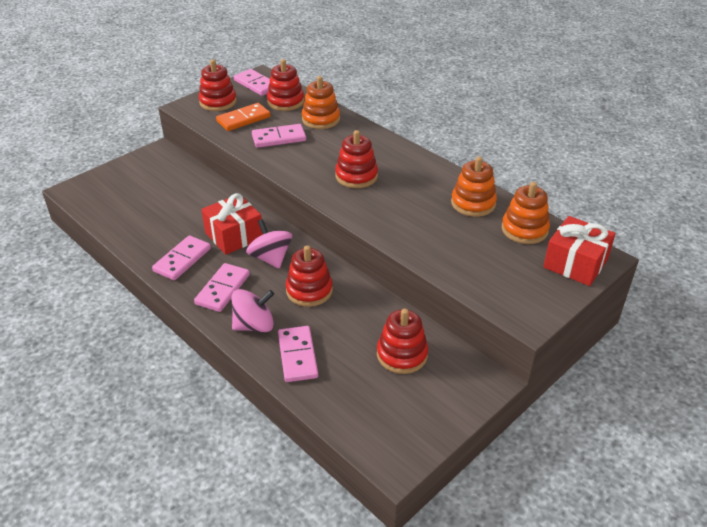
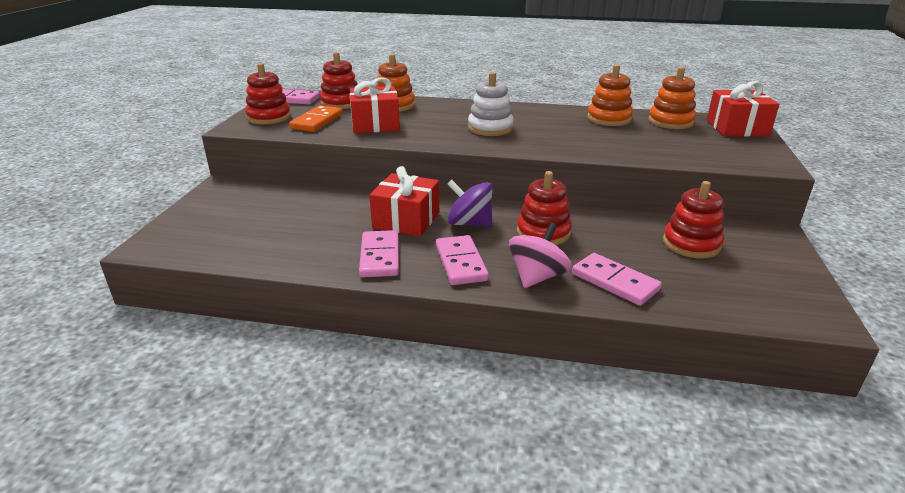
camera: 35 degrees left, 10 degrees down
(270, 258) = (469, 223): pink spinning top -> purple spinning top
(279, 138) = (375, 124): pink domino -> red gift
(356, 176) = (490, 128): red stacking toy -> white stacking toy

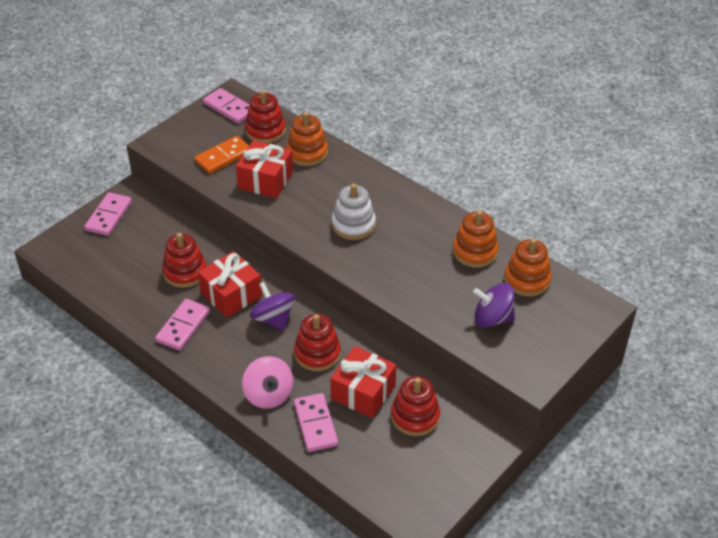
camera: 30 degrees right, 15 degrees up
(269, 117) = (191, 135): red stacking toy -> red stacking toy (185, 272)
(460, 263) = (230, 357): pink domino -> pink domino (108, 216)
(537, 277) = (268, 395): pink spinning top -> pink spinning top turned 90 degrees clockwise
(684, 144) = (492, 318): none -> purple spinning top
(737, 128) = (576, 315): red gift -> red gift (363, 392)

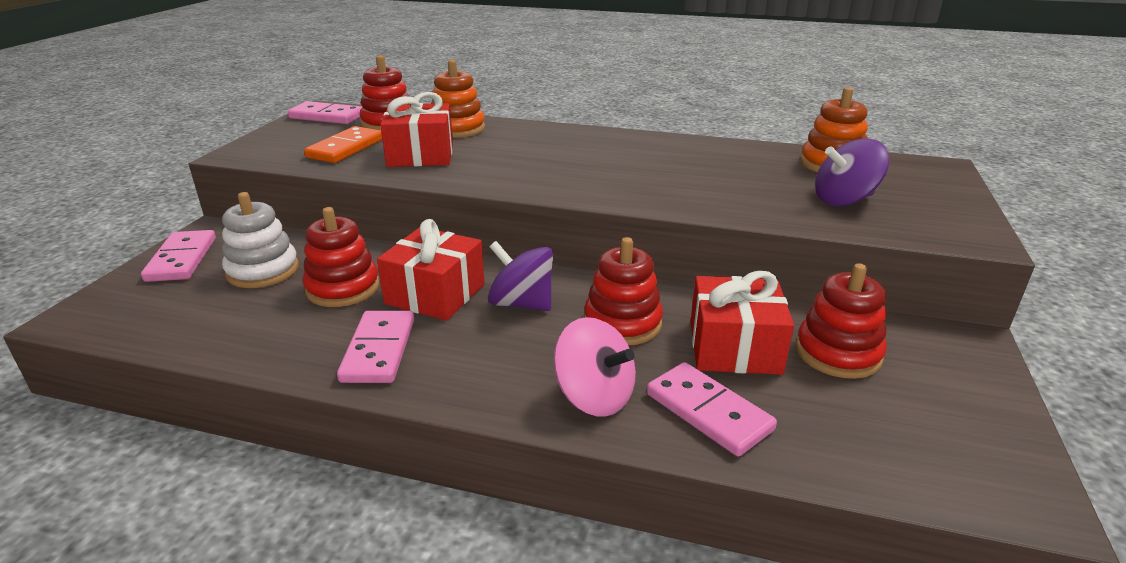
camera: 25 degrees left, 15 degrees down
(353, 225) = (574, 166): white stacking toy -> white stacking toy (263, 271)
(475, 251) = (744, 157): orange stacking toy -> none

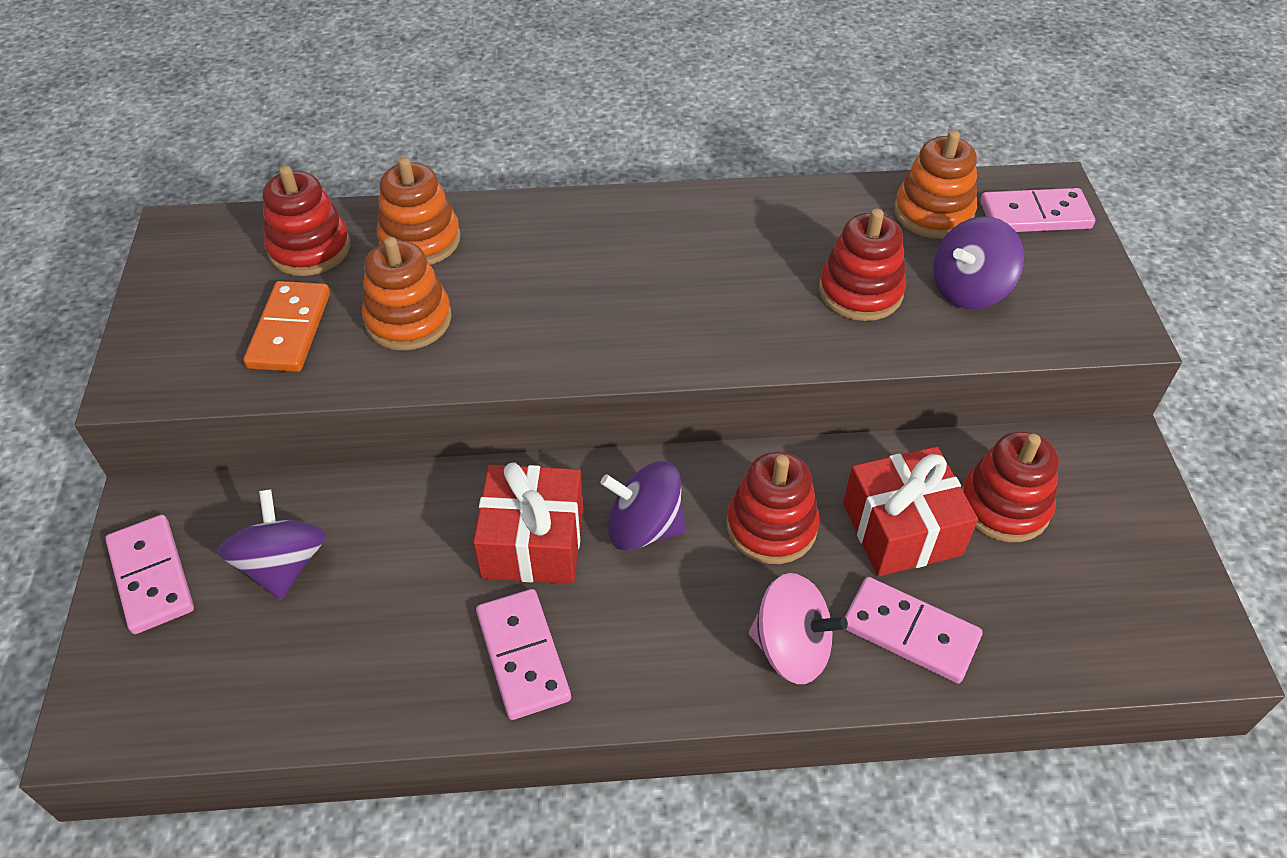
camera: 20 degrees left, 20 degrees up
(263, 271) = (283, 565): white stacking toy -> purple spinning top
(327, 116) = (201, 252): pink domino -> pink domino (1035, 215)
(343, 288) = (411, 566): red stacking toy -> red stacking toy (860, 291)
(421, 155) = (408, 320): red gift -> orange stacking toy

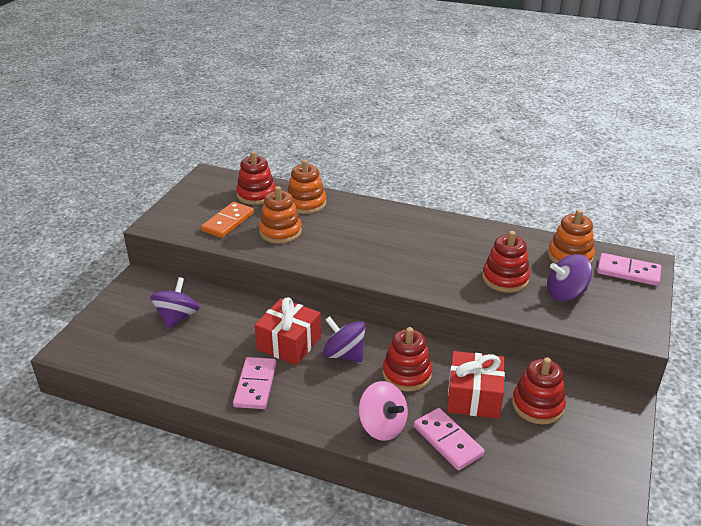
camera: 25 degrees right, 15 degrees down
(151, 576) = (123, 304): pink domino -> none

